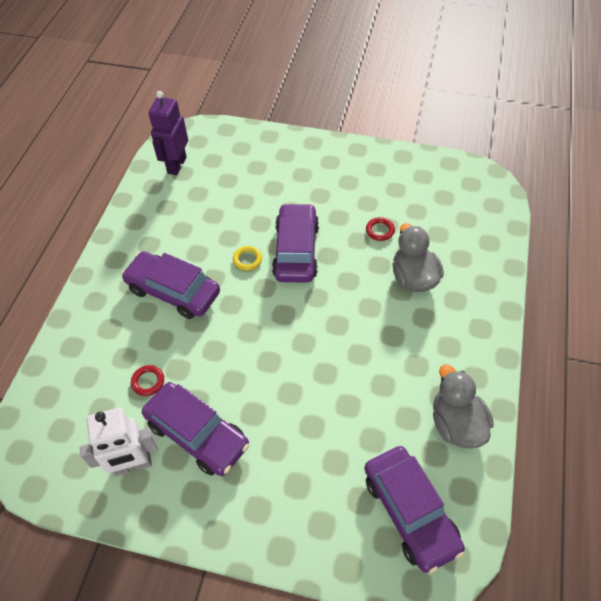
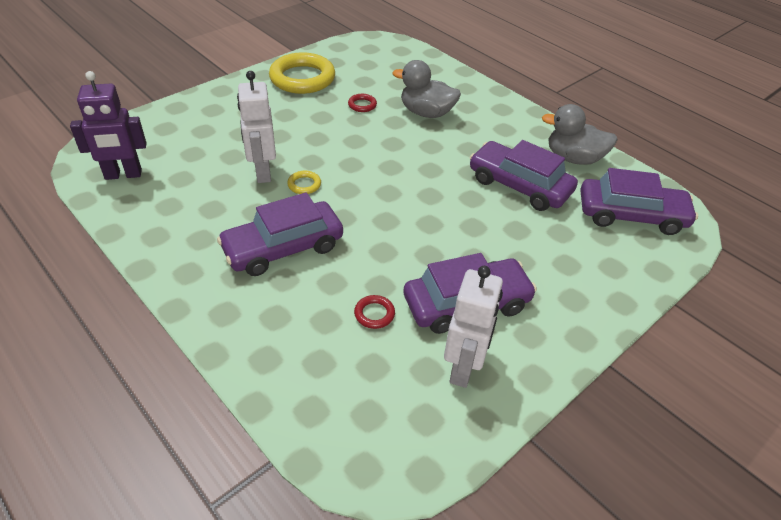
camera: 60 degrees left, 10 degrees down
(176, 165) = (123, 175): purple robot -> purple robot turned 60 degrees counterclockwise
(240, 228) = (262, 172): none -> white robot
(296, 251) = (329, 154): purple car -> purple car (519, 185)
(377, 173) = (302, 78): none -> yellow ring

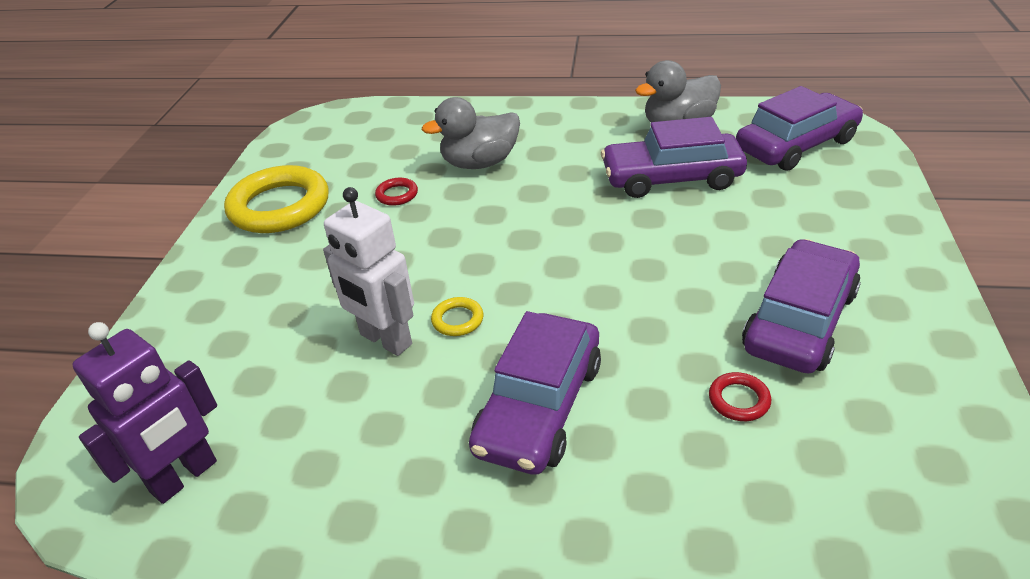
camera: 35 degrees left, 5 degrees down
(463, 368) = (892, 384): white robot -> none

